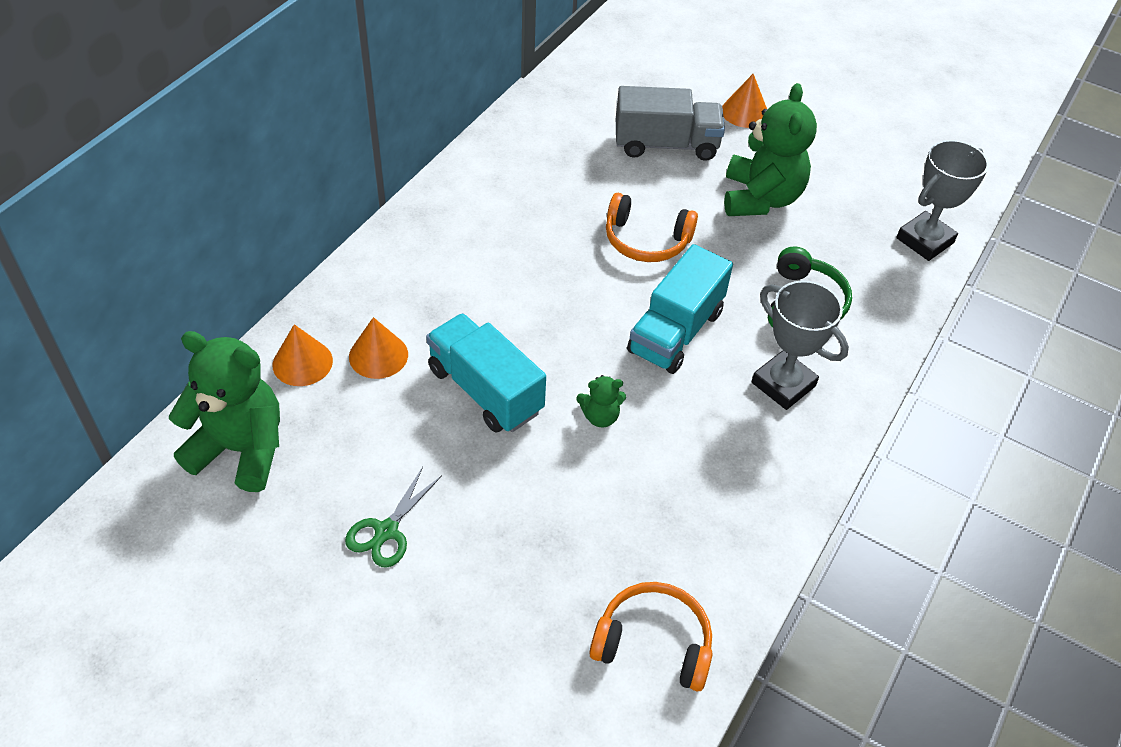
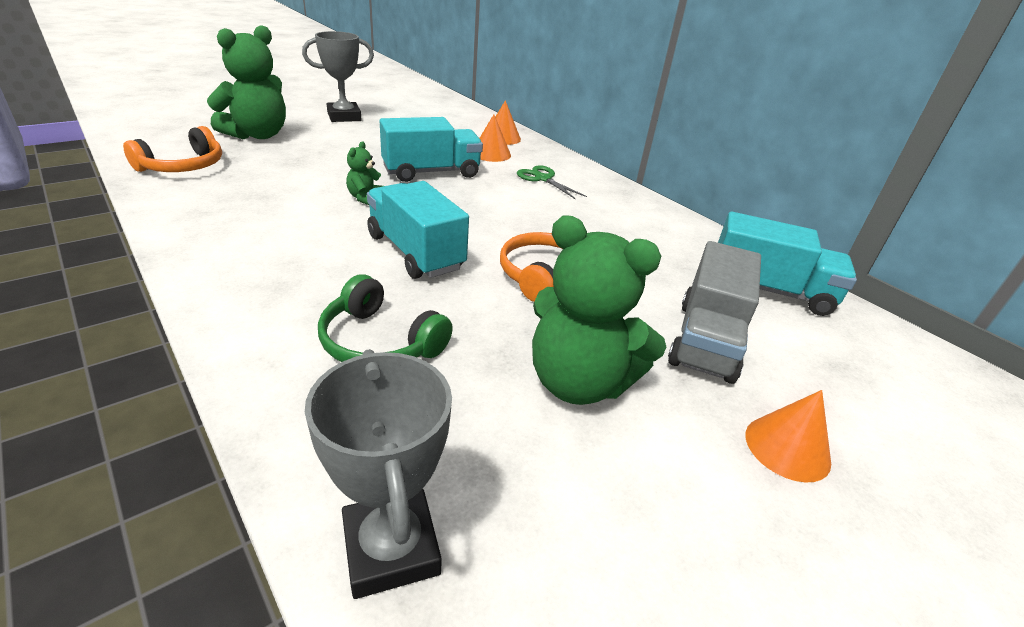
camera: 110 degrees right, 15 degrees down
(241, 449) = (453, 118): green teddy bear -> green teddy bear (258, 135)
(386, 531) = (362, 131): green scissors -> green scissors (543, 179)
(567, 112) = (769, 290): none -> turquoise truck
(783, 384) = (296, 284): grey trophy -> grey trophy (344, 117)

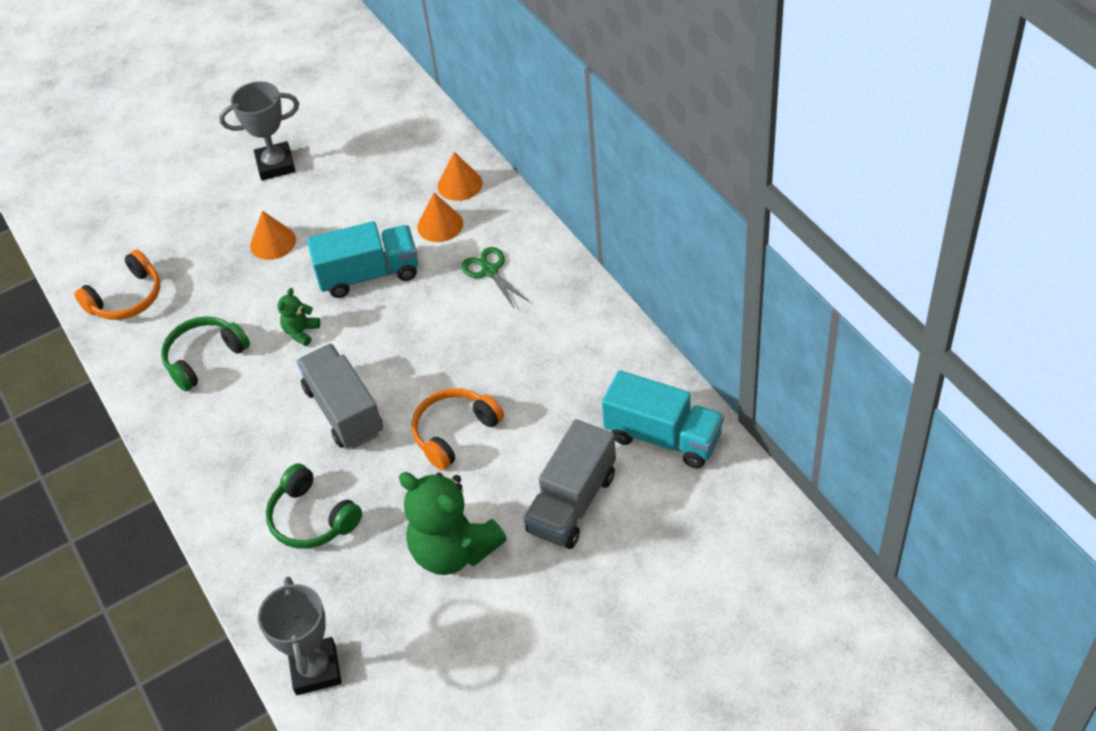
camera: 15 degrees right, 15 degrees up
(258, 135) = (186, 225): green teddy bear -> none
(258, 207) = (204, 358): none -> green headphones
(415, 252) = (344, 411): turquoise truck -> grey truck
(787, 447) = (587, 602): orange cone -> orange cone (273, 242)

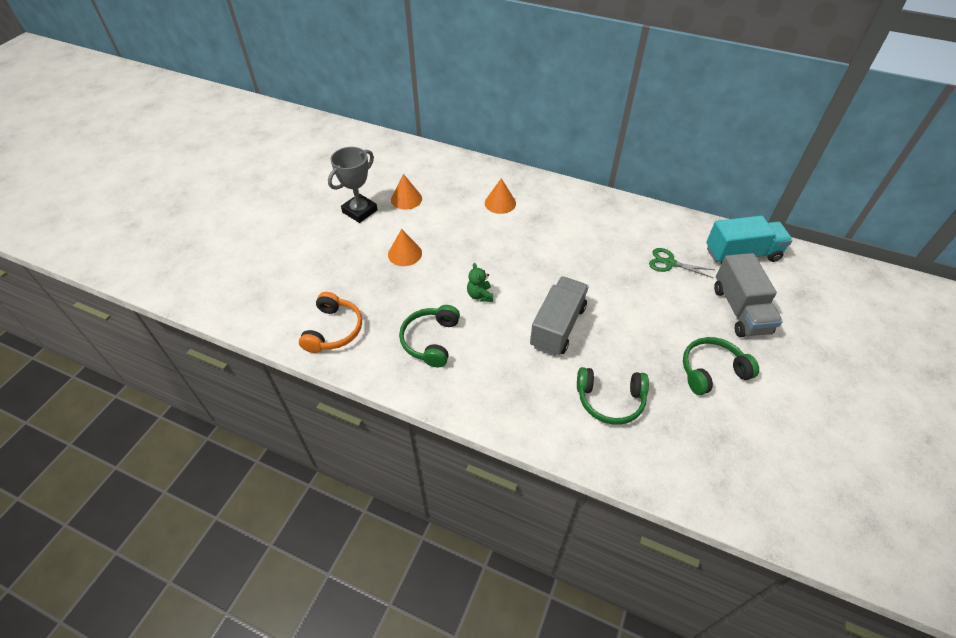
camera: 40 degrees left, 0 degrees up
(315, 669) = (719, 493): grey trophy -> none
(344, 411) = (557, 327): grey truck -> grey truck turned 90 degrees clockwise
(369, 274) = (487, 245): turquoise truck -> none
(453, 550) = (711, 371): green teddy bear -> green headphones
(454, 432) = (635, 306): orange headphones -> none
(460, 184) = (488, 179): orange cone -> orange cone (406, 199)
(490, 271) = (556, 214): green scissors -> green scissors (669, 263)

